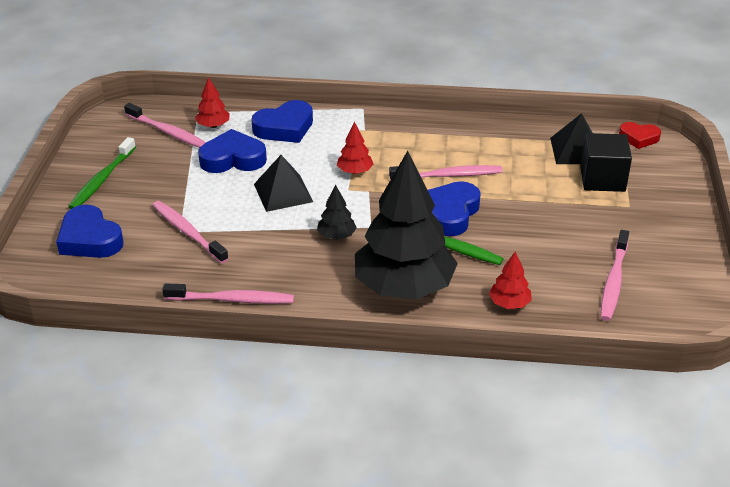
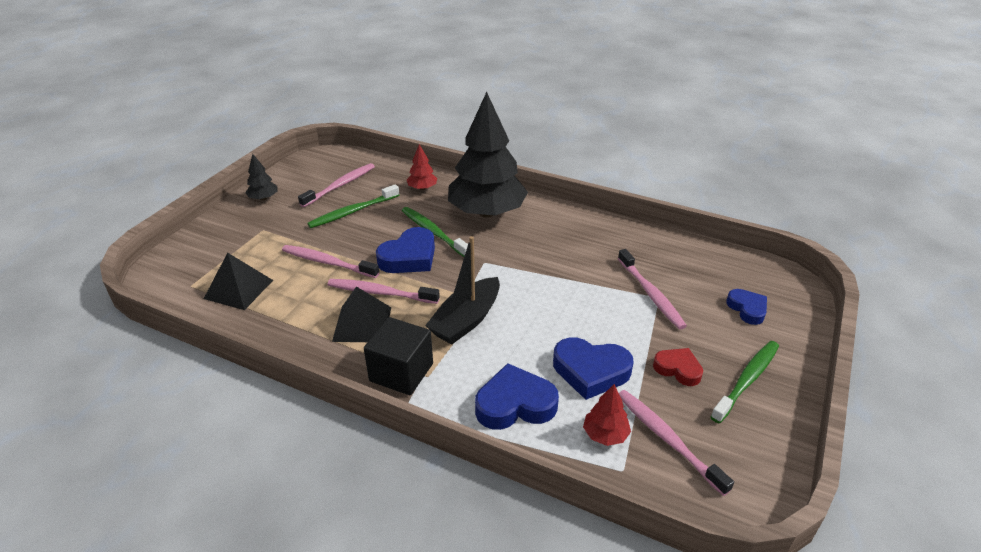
camera: 160 degrees left, 0 degrees up
(90, 239) = (747, 309): blue heart -> blue heart, size x0.62
(232, 300) = (620, 231): pink toothbrush -> pink toothbrush (328, 262)
(283, 193) = (549, 313): black pyramid -> black pyramid (362, 324)
(336, 236) = (517, 260): black tree -> black tree (263, 198)
(355, 171) = (466, 320): red tree -> black boat
(559, 250) = (353, 211): none -> green toothbrush
(602, 179) = (253, 256): black cube -> black cube (401, 372)
(639, 138) = (166, 287): red heart -> red heart (678, 369)

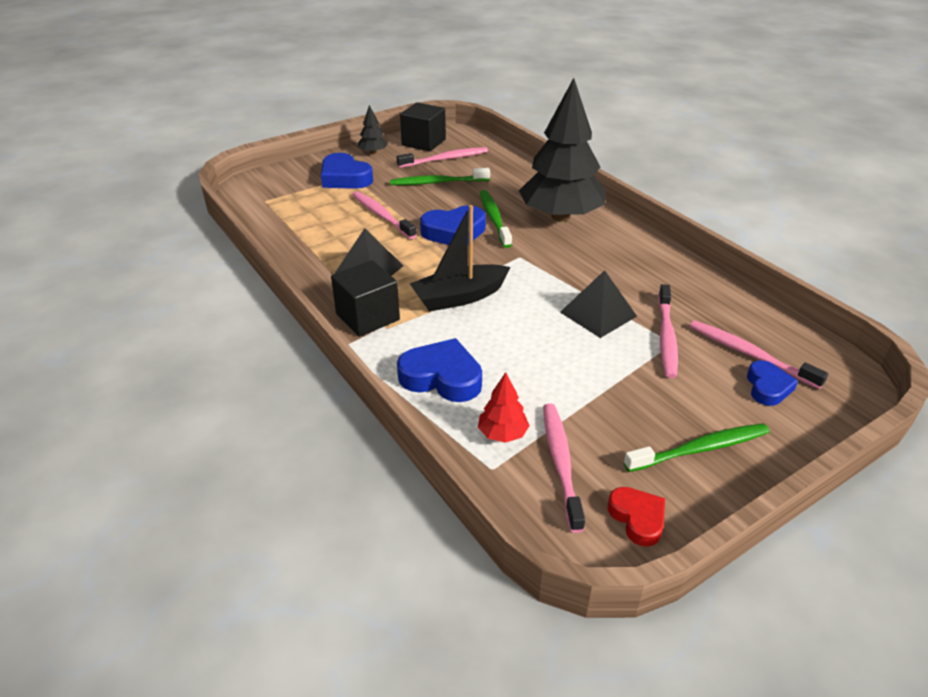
camera: 30 degrees right, 0 degrees up
(239, 289) = (296, 214): black pyramid -> black pyramid (598, 314)
(305, 173) = (423, 142): none -> black cube
(381, 293) = (405, 252): pink toothbrush -> pink toothbrush (750, 354)
(422, 188) = (517, 180): red tree -> none
(590, 371) = (538, 379): blue heart -> blue heart (345, 178)
(678, 369) = (631, 410): red heart -> red heart (637, 518)

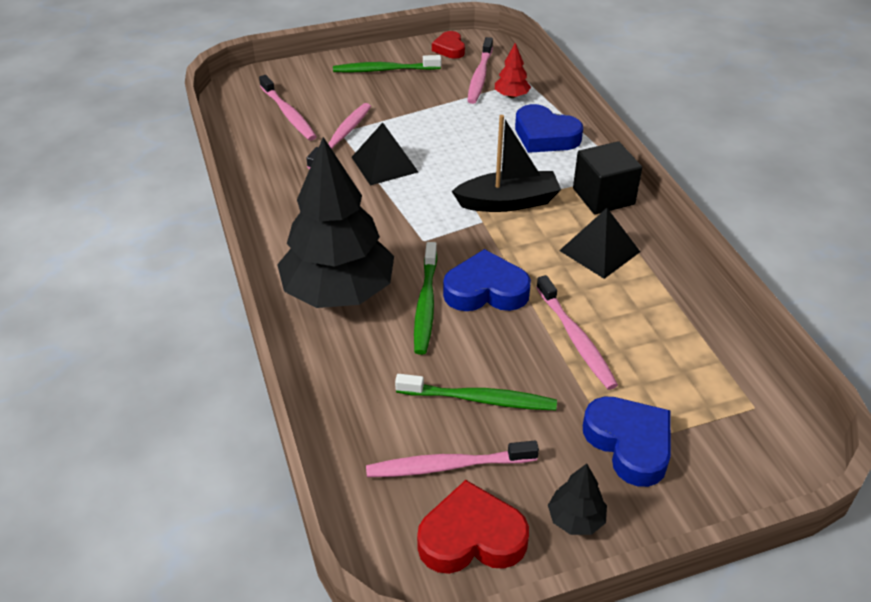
camera: 165 degrees left, 5 degrees up
(423, 142) = (471, 537): black cube -> red heart
(767, 387) = (301, 93): blue heart -> none

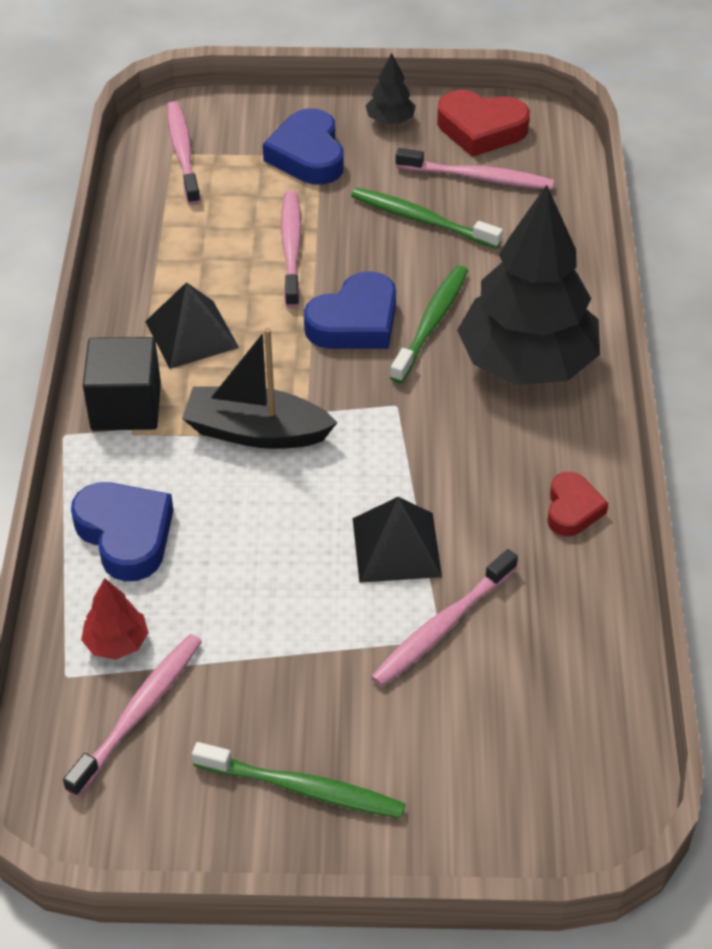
camera: 160 degrees left, 5 degrees up
(288, 114) = (518, 711): pink toothbrush -> pink toothbrush (183, 153)
(449, 49) = (146, 819): red heart -> red heart (572, 509)
(486, 290) = (355, 322): blue heart -> blue heart turned 60 degrees counterclockwise

